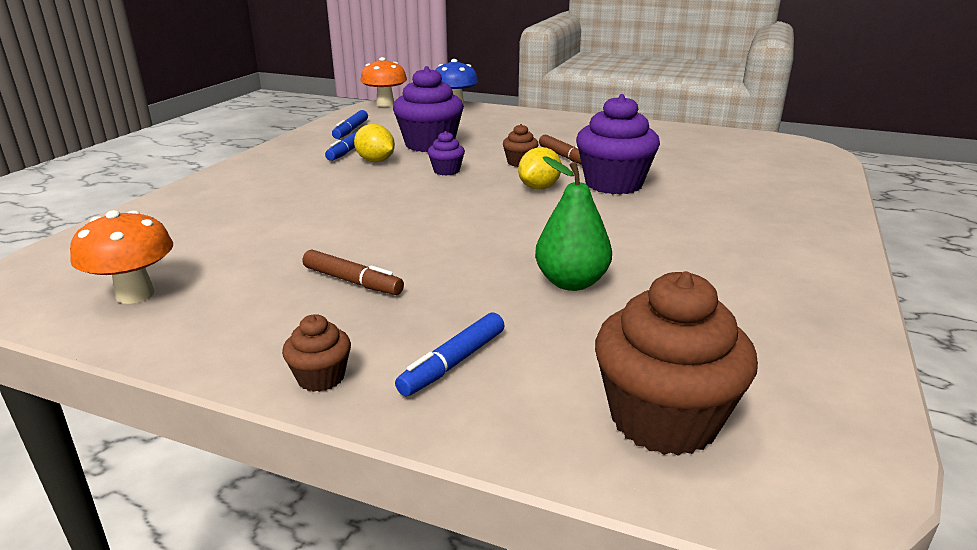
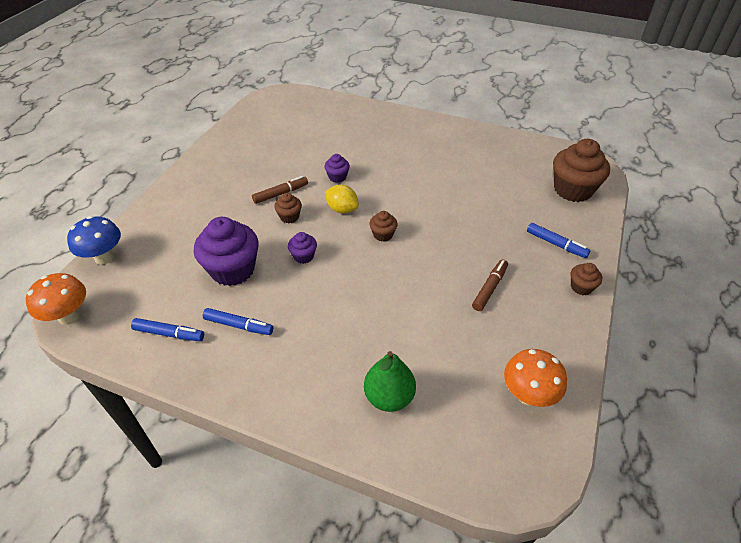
camera: 90 degrees left, 20 degrees up
(375, 161) = (272, 302): yellow lemon -> none
(485, 211) = (383, 235): none -> brown cupcake
(571, 282) = (474, 204): green pear -> green pear (389, 397)
(613, 184) = (337, 177): purple cupcake -> purple cupcake, size x0.48

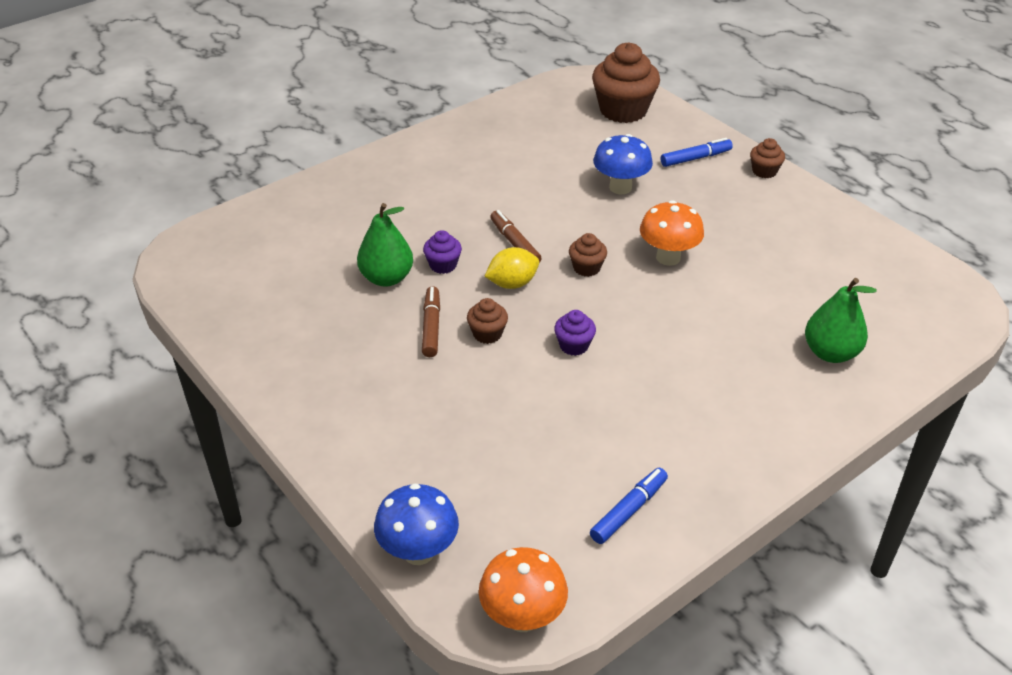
camera: 60 degrees left, 5 degrees down
(232, 270) = (551, 417): purple cupcake -> none
(239, 325) = (656, 440): blue marker -> none
(310, 162) = (386, 278): none -> green pear
(482, 219) = (620, 187): none -> blue mushroom
(489, 288) = (727, 227): brown marker -> brown marker (515, 243)
(528, 395) = (874, 262): orange mushroom -> orange mushroom (668, 257)

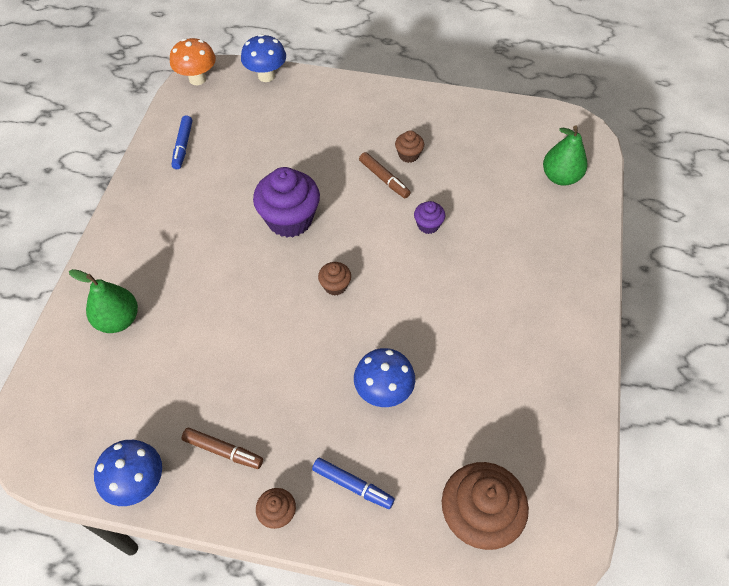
camera: 140 degrees right, 15 degrees up
(386, 278) = (449, 193): green pear -> green pear (560, 177)
(487, 334) = (347, 195): brown cupcake -> brown cupcake (408, 155)
(512, 283) = (370, 240): yellow lemon -> none
(515, 243) = (403, 274): brown marker -> brown marker (223, 451)
(574, 345) = (289, 219): purple cupcake -> purple cupcake, size x2.09
(668, 257) = (286, 335): orange mushroom -> none
(695, 158) = (353, 485): blue marker -> blue marker turned 90 degrees counterclockwise
(869, 234) = (138, 483): none -> blue mushroom

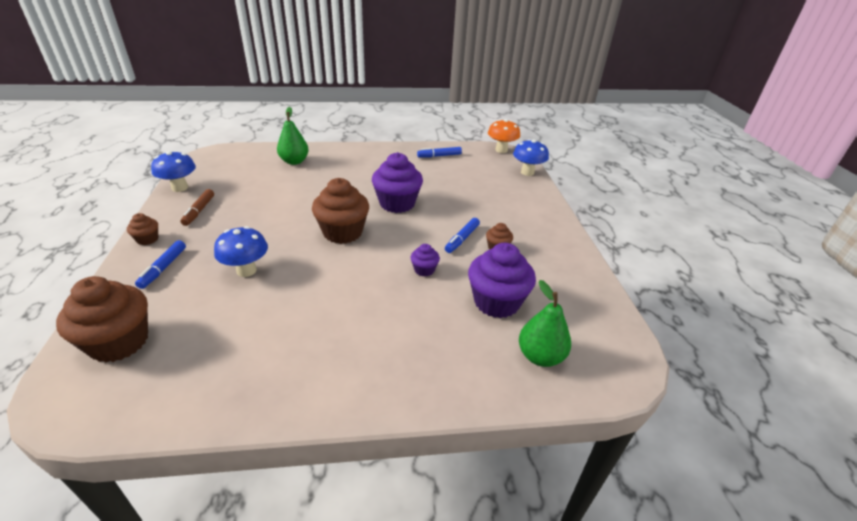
camera: 70 degrees right, 20 degrees down
(335, 286) = (342, 232): brown cupcake -> brown cupcake, size x2.09
(384, 179) = (462, 239): brown marker -> blue marker
(490, 183) = (496, 302): none -> purple cupcake

